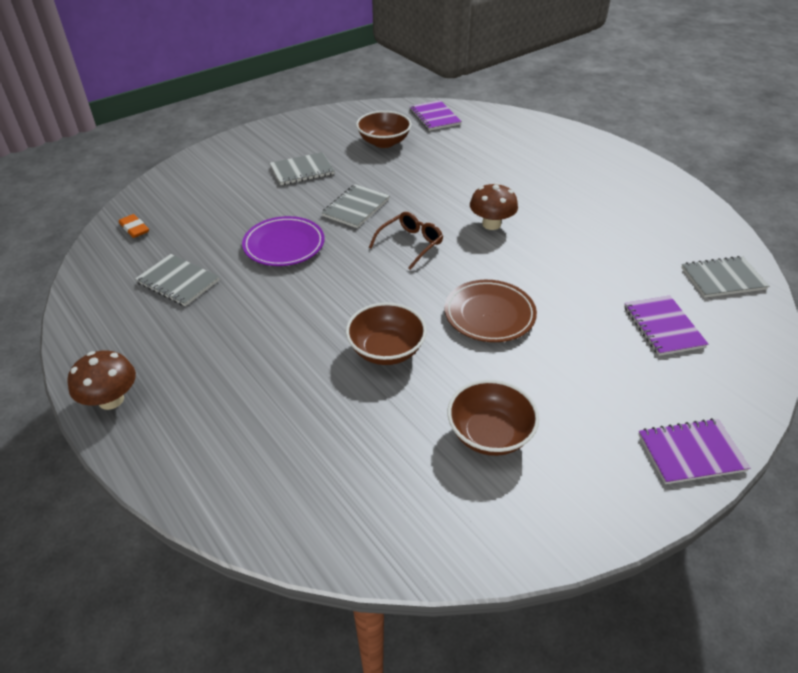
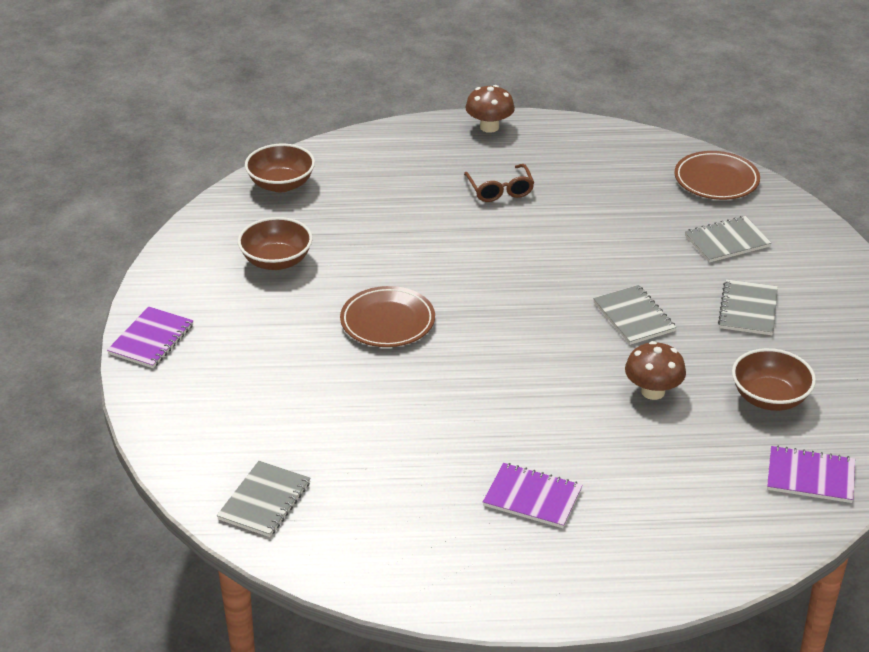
camera: 125 degrees right, 5 degrees down
(134, 228) = (716, 180): orange eraser -> brown plate
(178, 281) = (605, 183): grey notebook -> grey notebook (727, 241)
(284, 245) = (607, 251): purple plate -> none
(386, 350) = (408, 251): brown bowl -> brown bowl (281, 184)
(410, 244) = (534, 324): brown glasses -> brown glasses (500, 190)
(491, 224) = (514, 393): brown mushroom -> brown mushroom (653, 391)
(663, 327) = (260, 412): purple notebook -> purple notebook (532, 498)

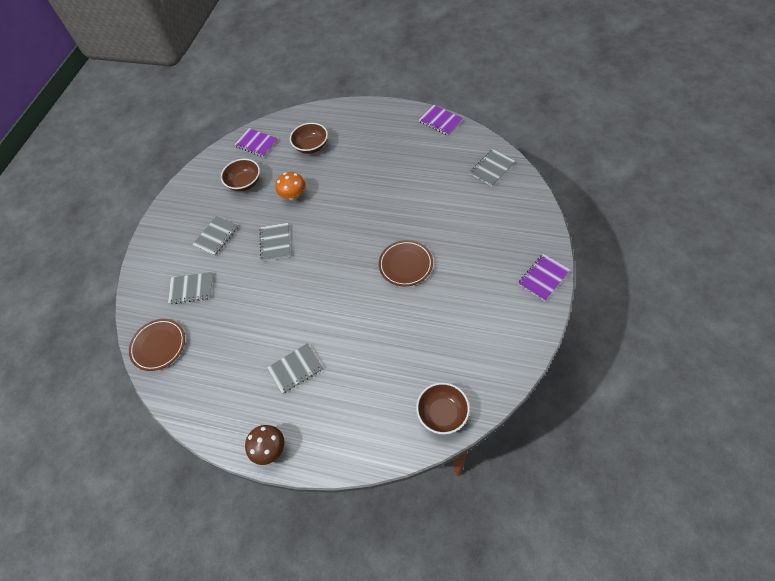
camera: 155 degrees left, 20 degrees up
(276, 261) = (460, 330): brown bowl -> brown bowl (311, 146)
(500, 190) = (295, 369): brown glasses -> grey notebook
(532, 498) = (374, 152): purple notebook -> purple notebook (440, 121)
(653, 391) = (293, 195): brown mushroom -> orange mushroom

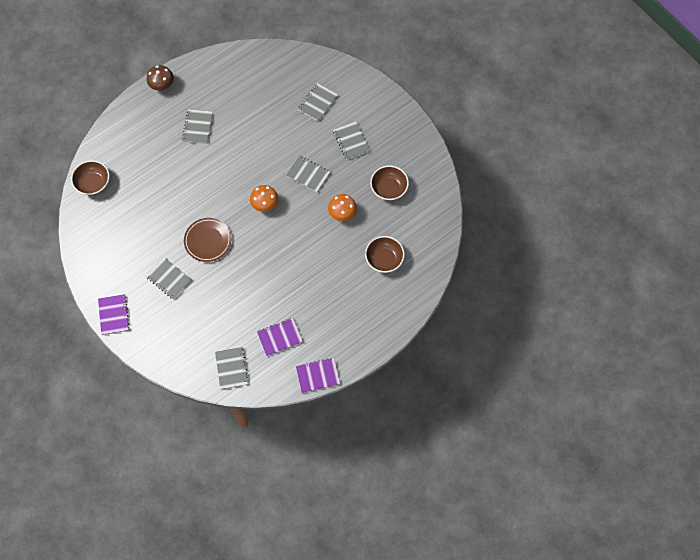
camera: 120 degrees right, 10 degrees up
(159, 346) = (289, 63): brown plate -> none
(256, 143) = (427, 222): purple notebook -> purple notebook (280, 337)
(332, 251) = (265, 204): none -> orange mushroom
(468, 265) = (169, 278): none -> grey notebook

